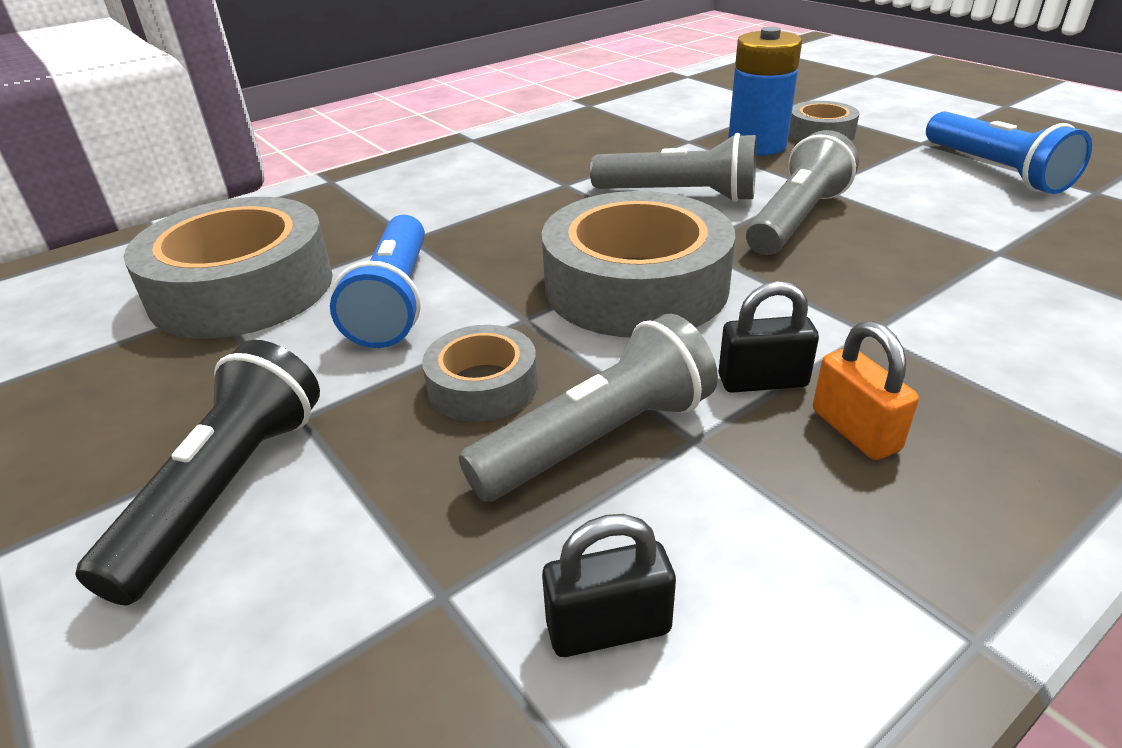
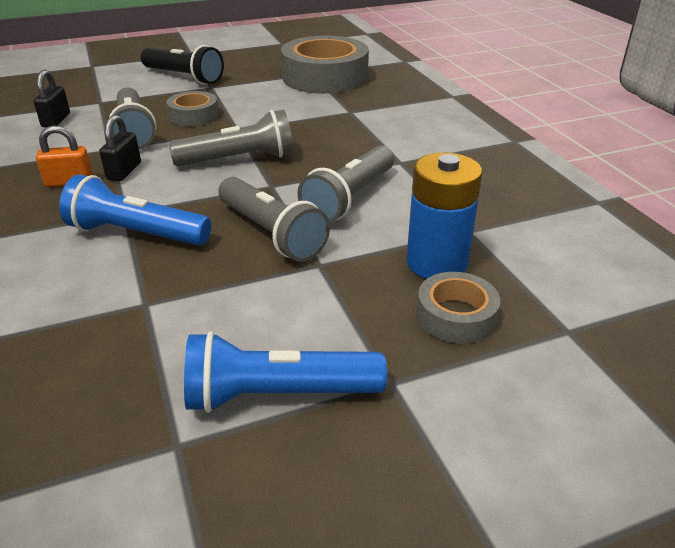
camera: 105 degrees right, 0 degrees up
(395, 301) = (282, 104): blue flashlight -> blue flashlight (136, 234)
(636, 286) = (239, 159): grey tape -> grey flashlight

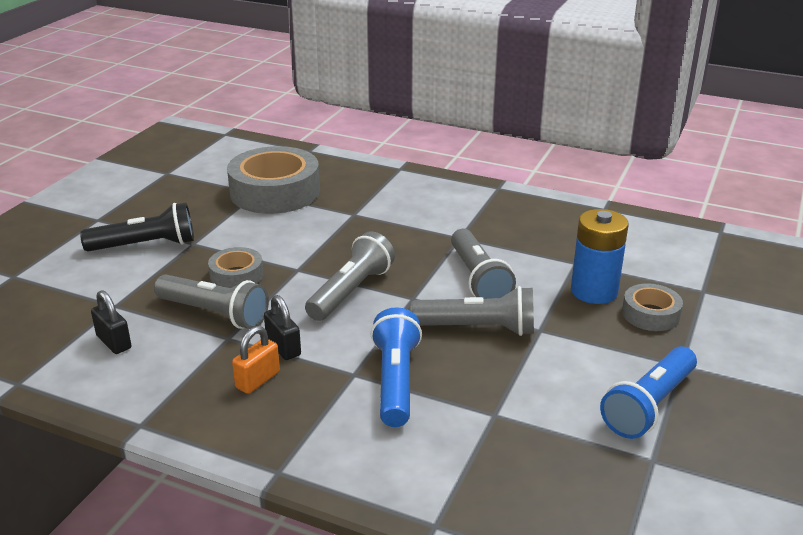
camera: 45 degrees left, 5 degrees down
(136, 234) = (395, 381): blue flashlight -> blue flashlight turned 120 degrees clockwise

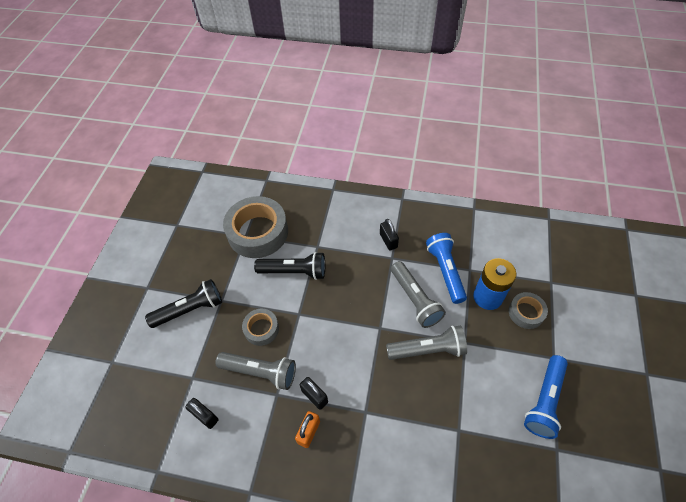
camera: 10 degrees left, 25 degrees up
(309, 231) = (294, 271): none -> black flashlight
(351, 291) = (340, 330): grey flashlight -> none
(395, 381) = (393, 413): blue flashlight -> blue flashlight (445, 271)
(461, 221) = (388, 241): none -> black padlock

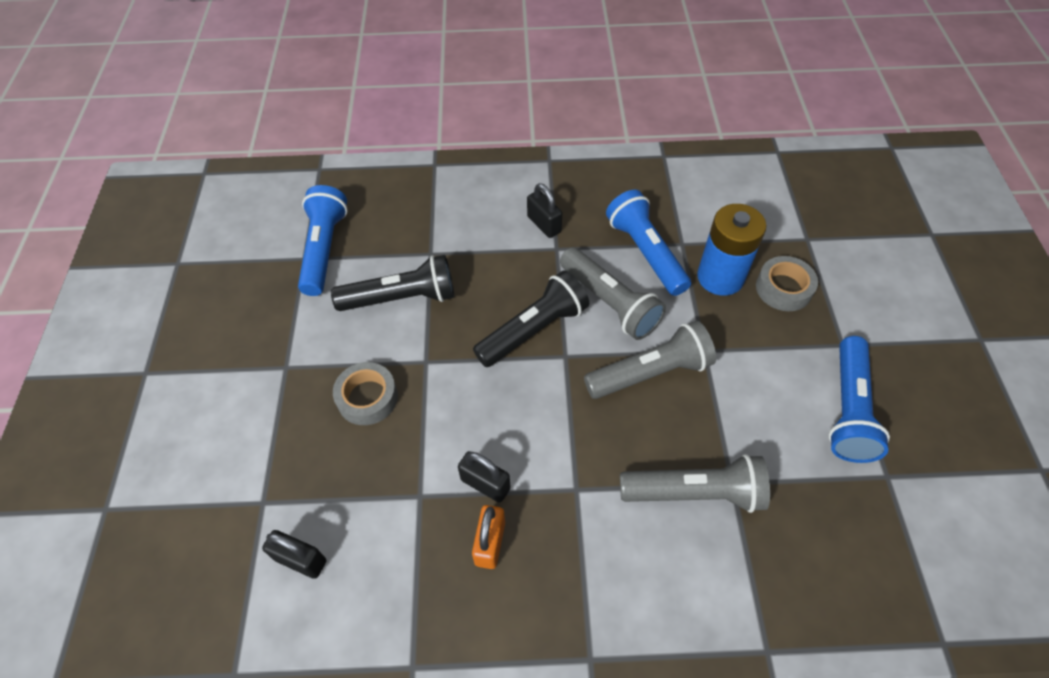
camera: 15 degrees left, 0 degrees up
(190, 309) = (233, 392): black flashlight -> black flashlight (533, 330)
(258, 232) = (324, 249): grey tape -> blue flashlight
(260, 372) = (382, 466): grey flashlight -> grey flashlight (694, 493)

